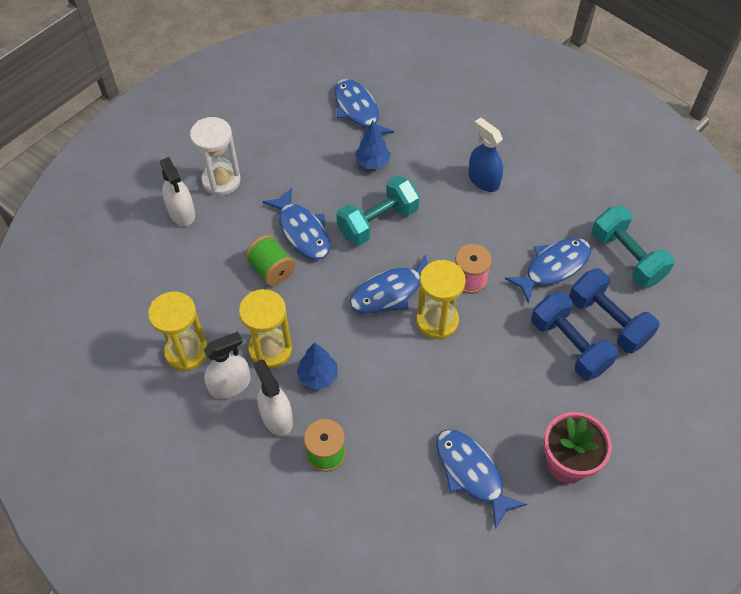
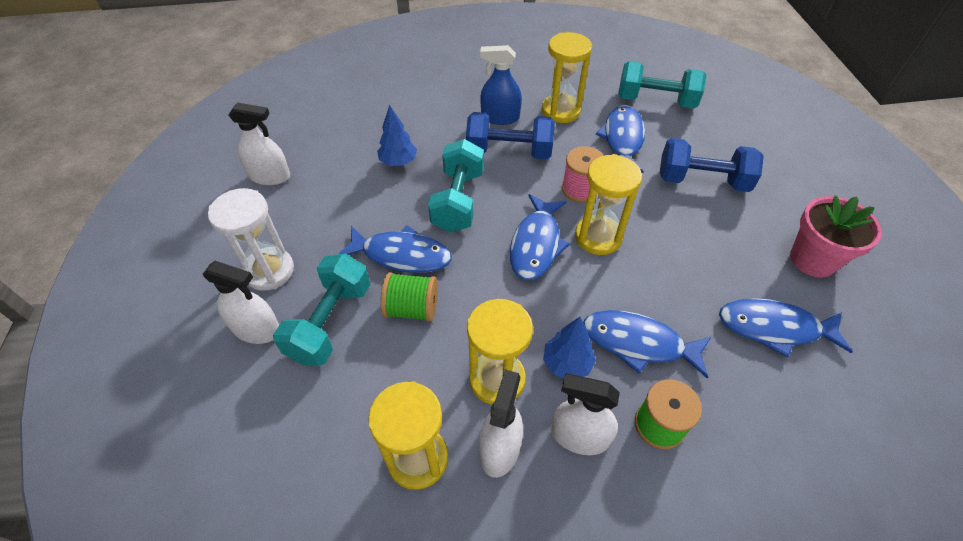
camera: 45 degrees left, 5 degrees down
(221, 240) = (330, 322): none -> turquoise dumbbell
(283, 113) = (270, 176): none -> white spray bottle
(358, 110) = (338, 133): blue fish -> blue fish (638, 343)
(536, 209) = (561, 111): none -> yellow hourglass
(608, 321) = (700, 146): blue dumbbell -> blue dumbbell (509, 151)

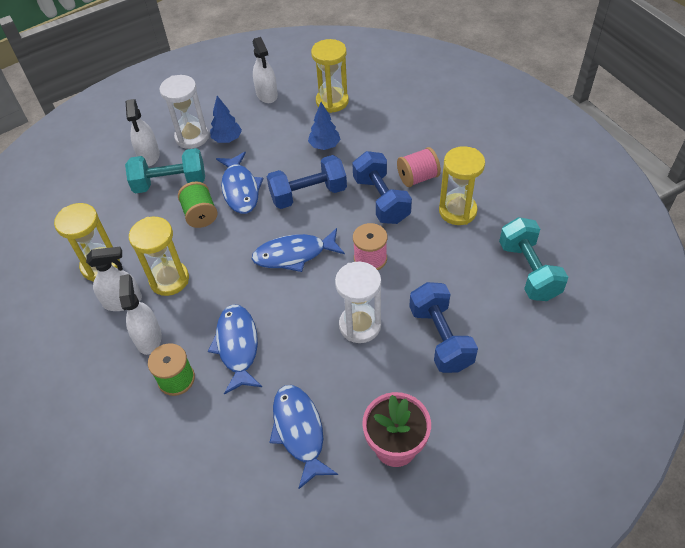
camera: 65 degrees right, 0 degrees up
(458, 201) = (308, 194): turquoise dumbbell -> blue dumbbell
(500, 117) = (417, 178): blue spray bottle -> pink spool
(567, 363) = (199, 311): blue tree -> blue tree (227, 139)
(598, 237) = (325, 288): yellow hourglass -> yellow hourglass (332, 101)
(622, 139) = (453, 265): blue fish -> none
(660, 229) = (360, 325): none -> white hourglass

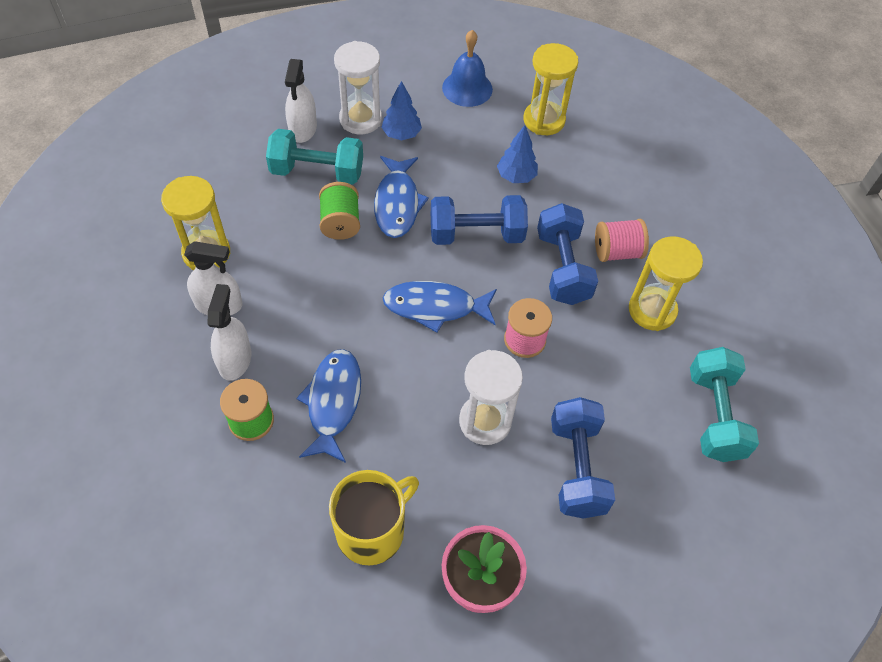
camera: 10 degrees right, 5 degrees up
(169, 280) = (280, 294): yellow hourglass -> none
(267, 94) = (467, 88): white spray bottle -> blue bell
(299, 431) = (372, 530): blue fish -> yellow mug

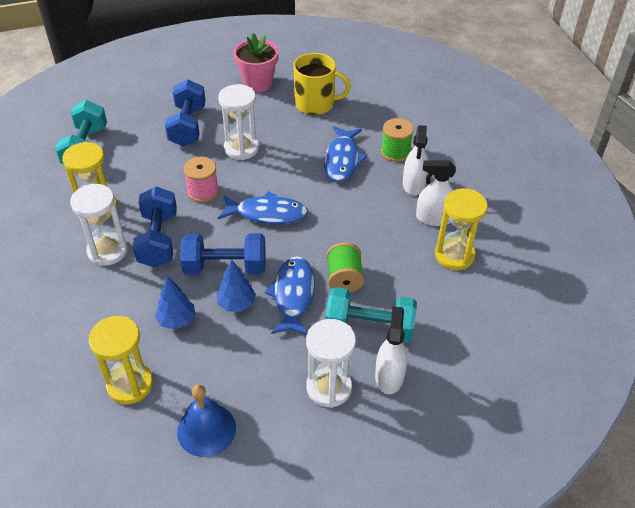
camera: 175 degrees left, 10 degrees down
(372, 530) = (316, 104): yellow mug -> yellow mug turned 135 degrees counterclockwise
(401, 134) = (286, 368): blue tree -> blue tree (236, 304)
(617, 252) = (107, 251): pink spool -> white hourglass

